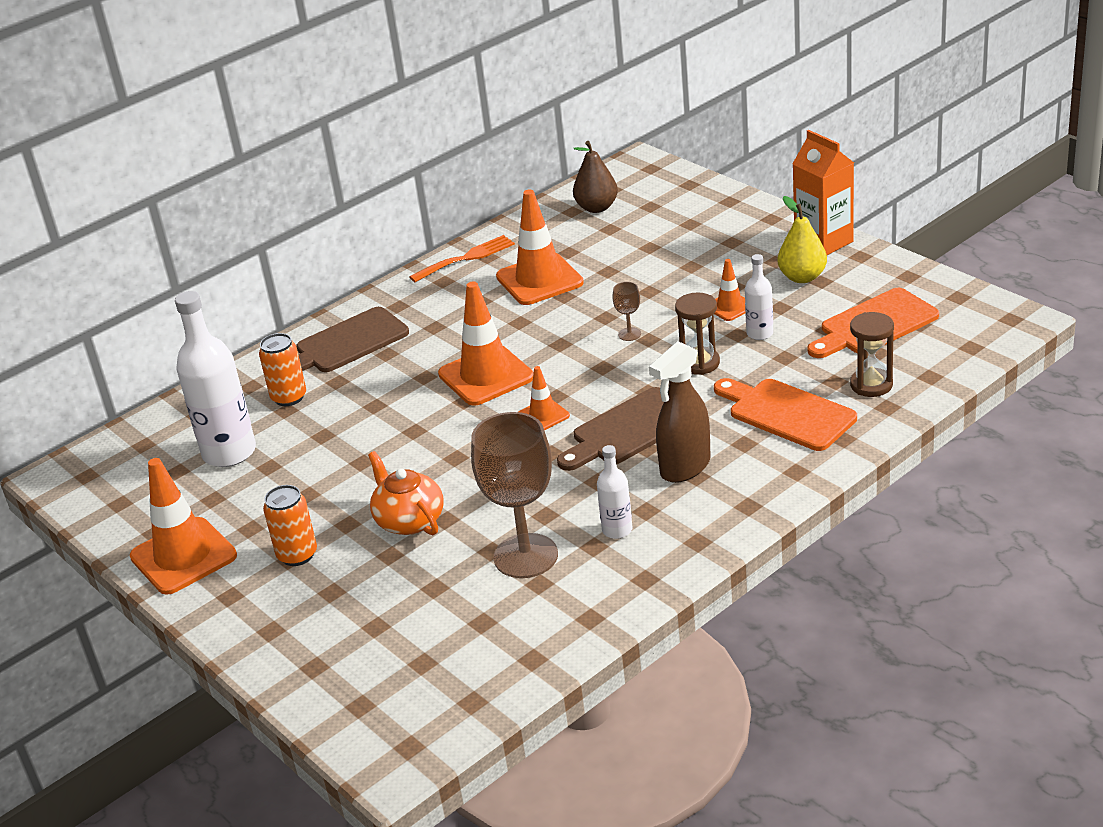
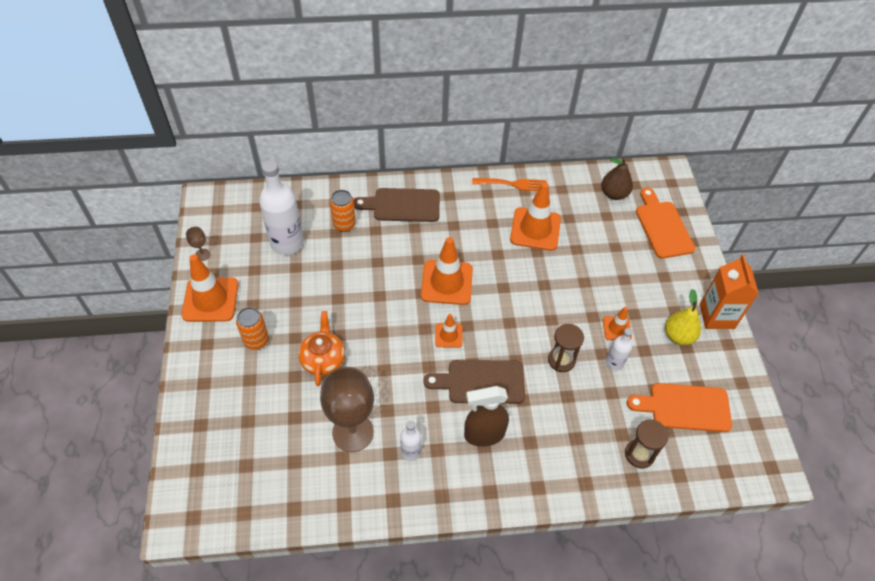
camera: 30 degrees right, 20 degrees up
(629, 334) = (545, 308): brown goblet -> brown goblet (202, 255)
(787, 413) = (573, 438): orange cutting board -> orange cutting board (662, 227)

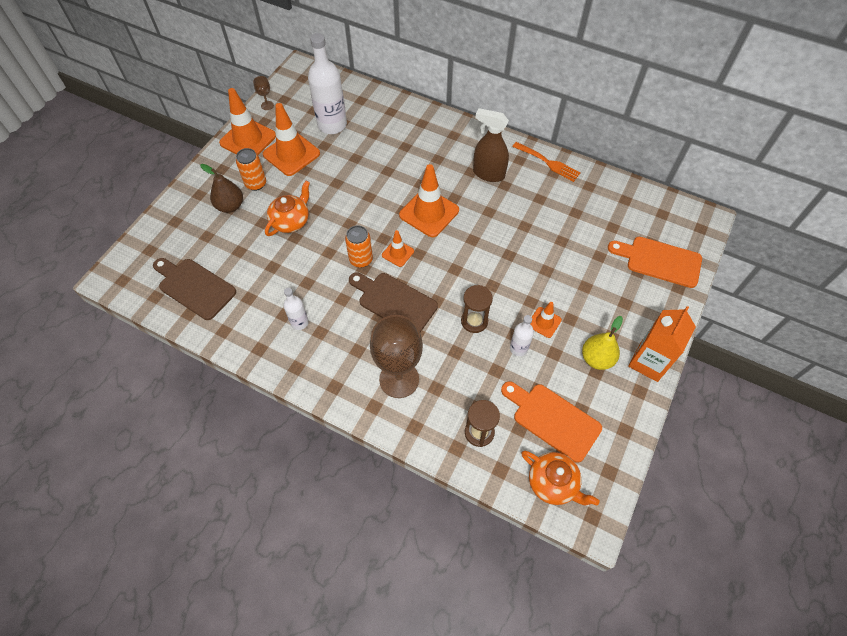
camera: 35 degrees right, 5 degrees up
(344, 224) = (385, 131): orange can -> orange can (361, 259)
(353, 432) = (270, 284): brown goblet -> brown goblet (399, 379)
(402, 205) = (441, 137): brown cutting board -> brown cutting board (194, 287)
(484, 434) = (364, 342): brown spray bottle -> brown spray bottle (488, 174)
(535, 229) = (538, 207): orange traffic cone -> orange traffic cone (291, 154)
(614, 194) = (635, 212): brown pear -> brown pear (230, 206)
(662, 227) = (659, 261): orange cutting board -> orange cutting board turned 90 degrees counterclockwise
(725, 460) = (553, 483): none -> orange teapot

